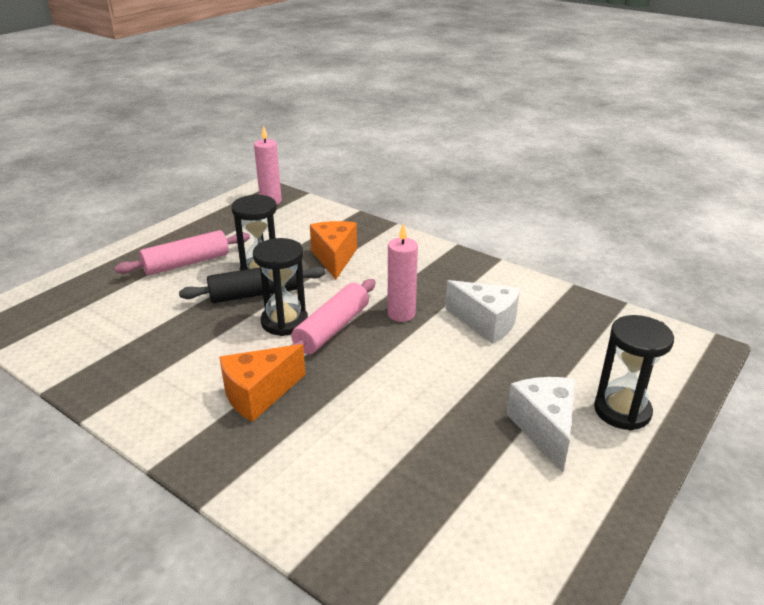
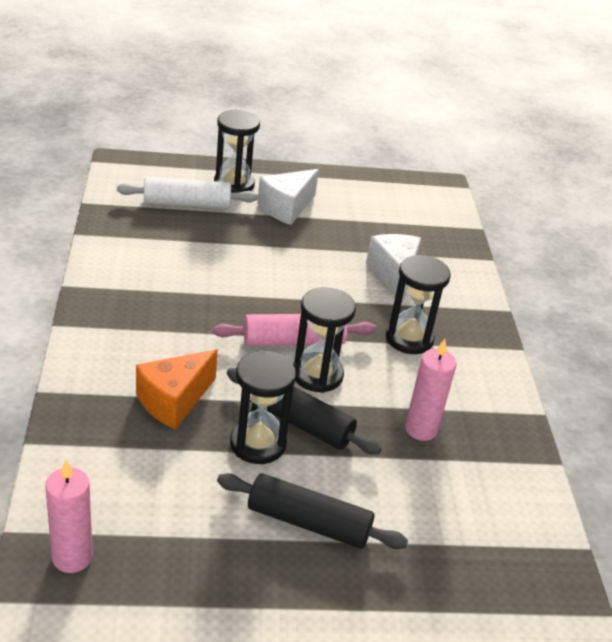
camera: 135 degrees left, 5 degrees up
(186, 263) = (308, 522): pink rolling pin -> black rolling pin
(259, 395) = (409, 339): orange cheese -> black hourglass
(401, 314) = (228, 311): pink candle -> pink candle (421, 429)
(486, 323) = (191, 262): white cheese -> white cheese (394, 275)
(593, 359) = (187, 204): none -> white rolling pin

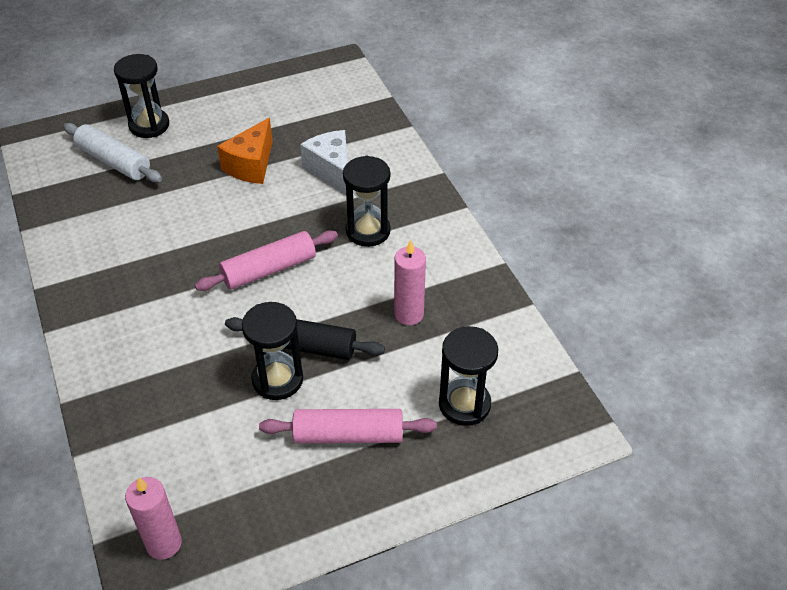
camera: 15 degrees left, 10 degrees up
(174, 401) = (188, 366): orange cheese -> orange cheese (251, 165)
(187, 204) = (114, 161): white rolling pin -> white rolling pin turned 60 degrees clockwise
(286, 208) = (208, 134): white cheese -> none
(308, 522) = (348, 435): black rolling pin -> pink rolling pin
(317, 375) = (302, 295): black hourglass -> black hourglass (464, 404)

